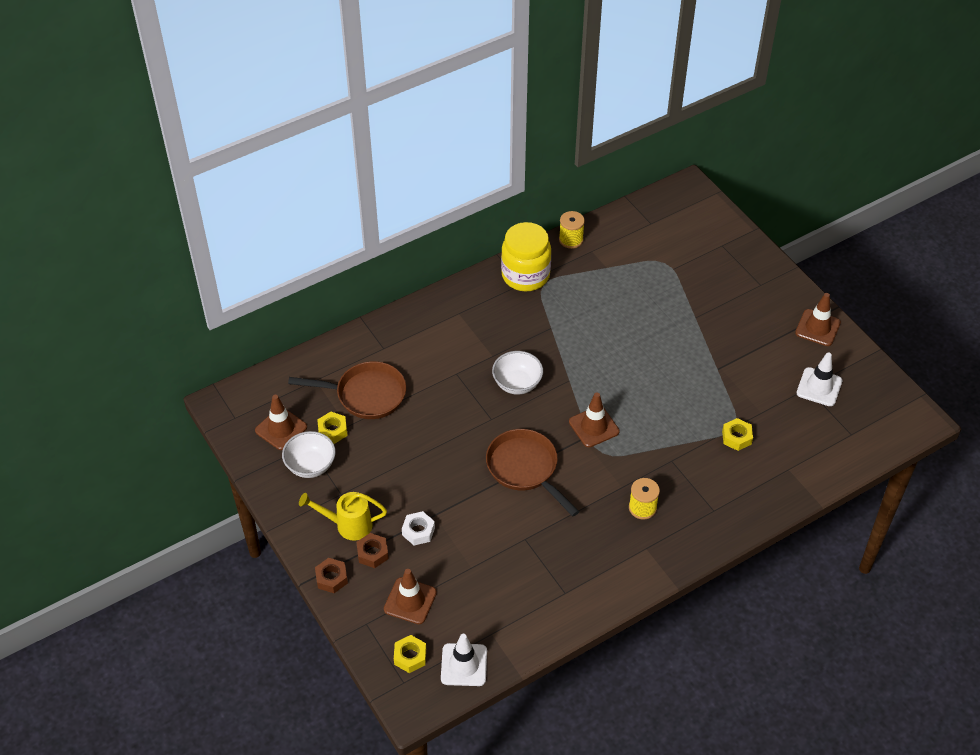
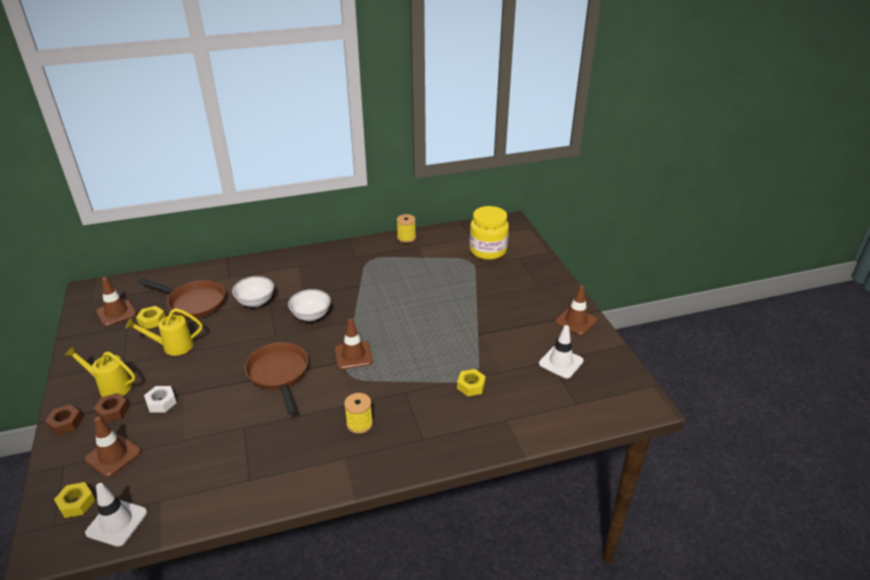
camera: 15 degrees right, 15 degrees down
(310, 465) = (117, 340): white bowl -> white bowl (255, 302)
(382, 459) = (173, 346): none -> yellow watering can
(525, 275) = (360, 252): yellow jar -> yellow jar (488, 251)

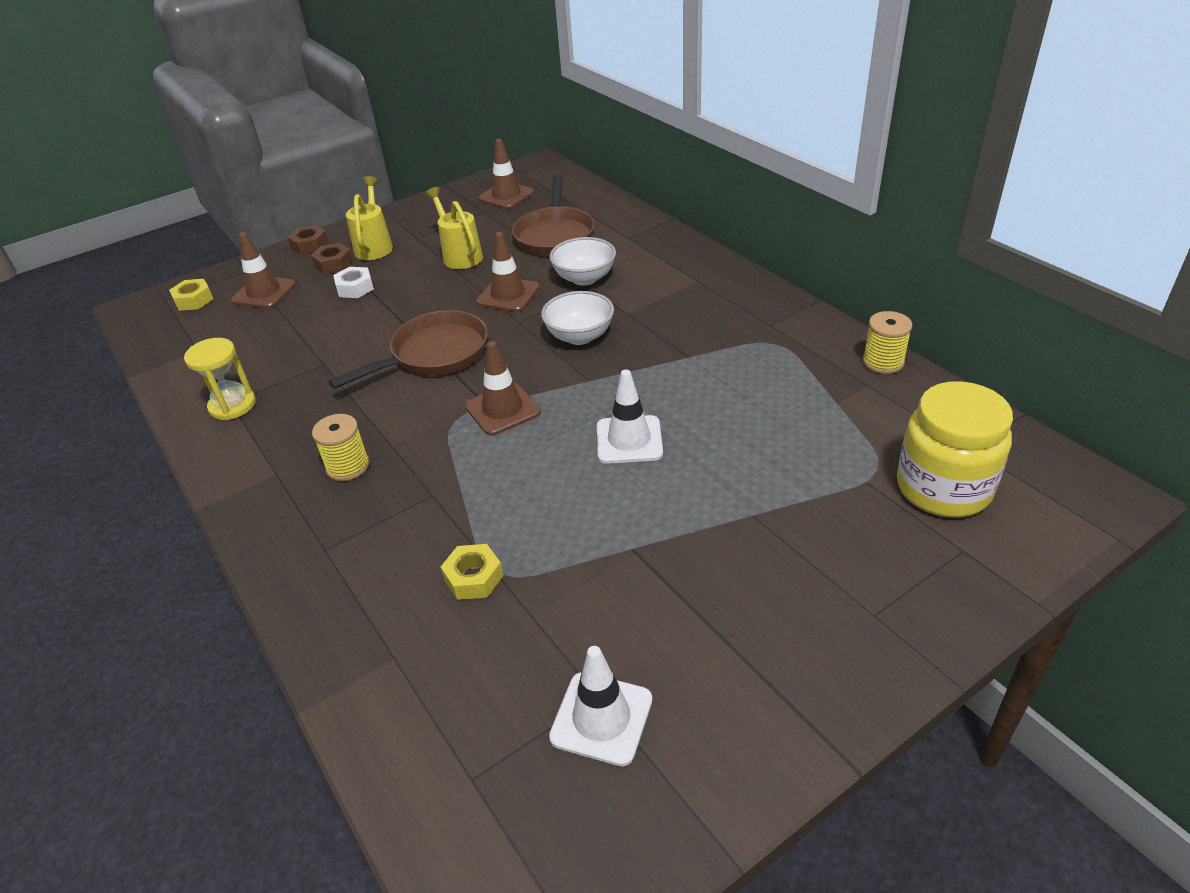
camera: 75 degrees right, 5 degrees up
(117, 522) = (165, 335): white traffic cone -> white traffic cone (629, 440)
(152, 321) = (503, 222): yellow nut -> none
(254, 478) = (232, 405): none -> yellow hourglass
(576, 321) = (775, 721): brown traffic cone -> brown traffic cone (508, 295)

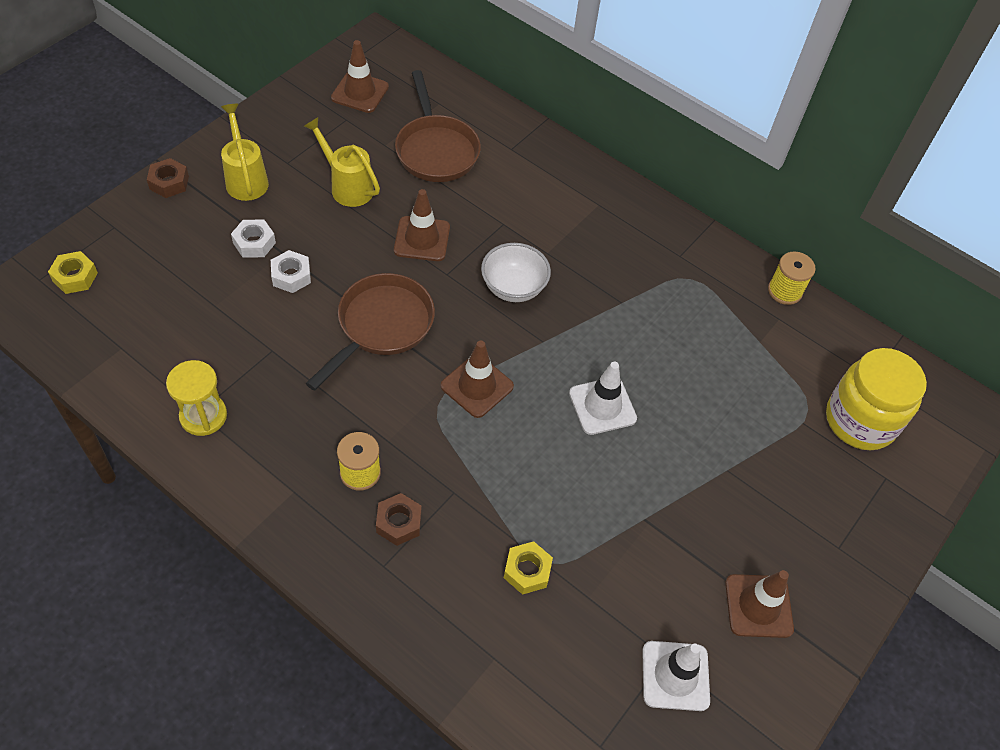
camera: 25 degrees left, 15 degrees up
(264, 293) = (153, 258): brown traffic cone -> brown traffic cone (758, 606)
(333, 264) = (212, 209): brown nut -> brown nut (399, 523)
(373, 312) = (291, 276): none -> white nut
(584, 278) = (489, 210): white bowl -> none

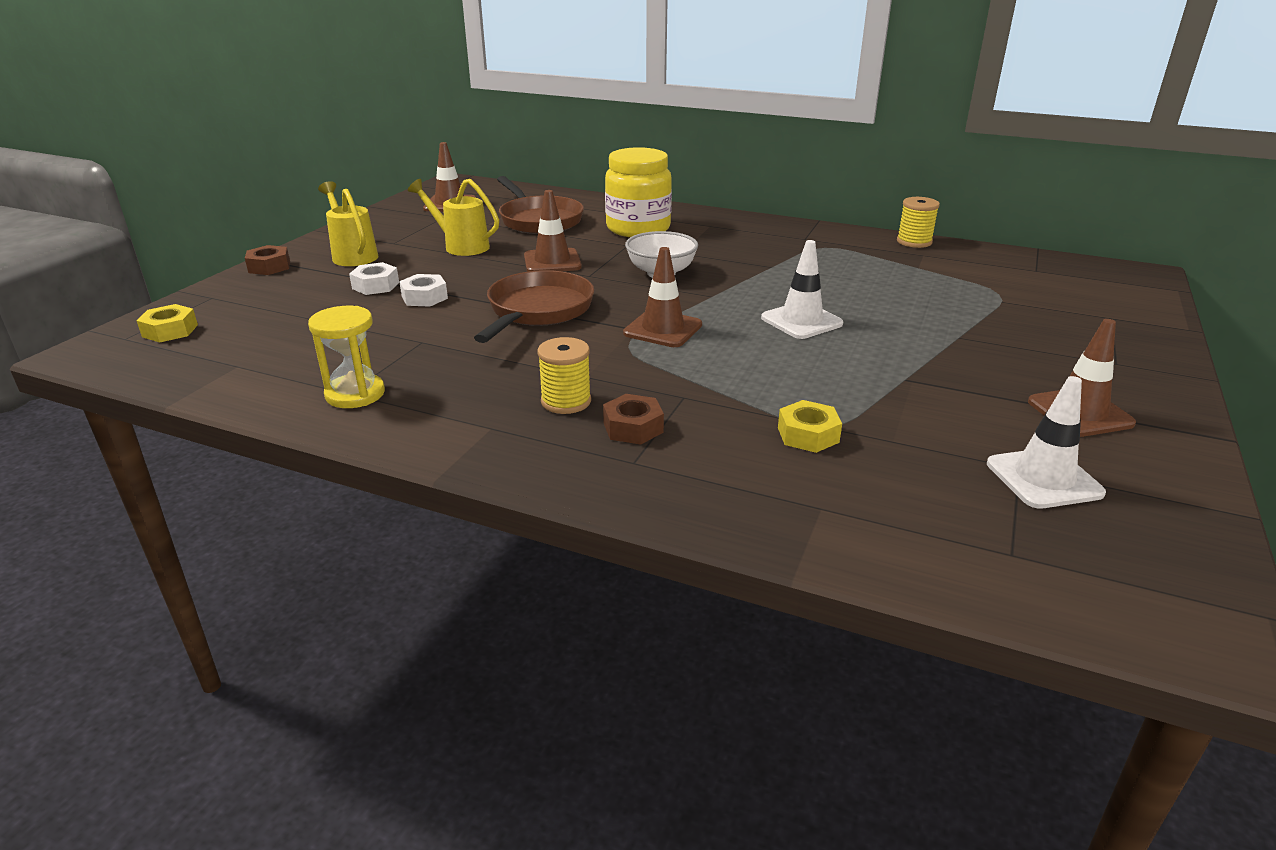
camera: 10 degrees left, 25 degrees down
(860, 421) = (1052, 292): yellow jar -> yellow jar (638, 228)

